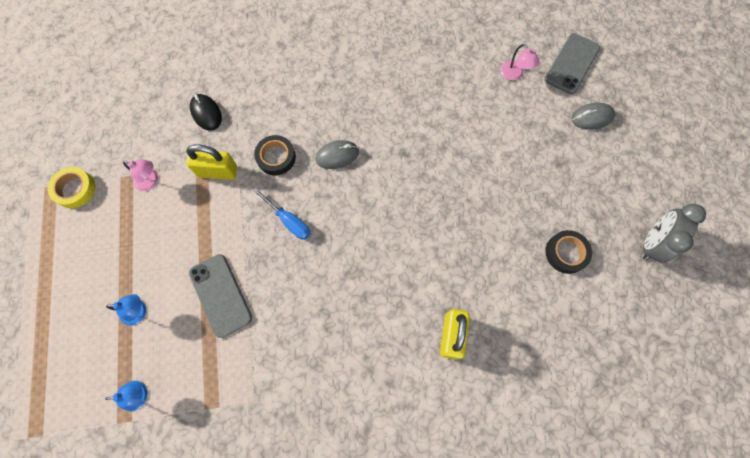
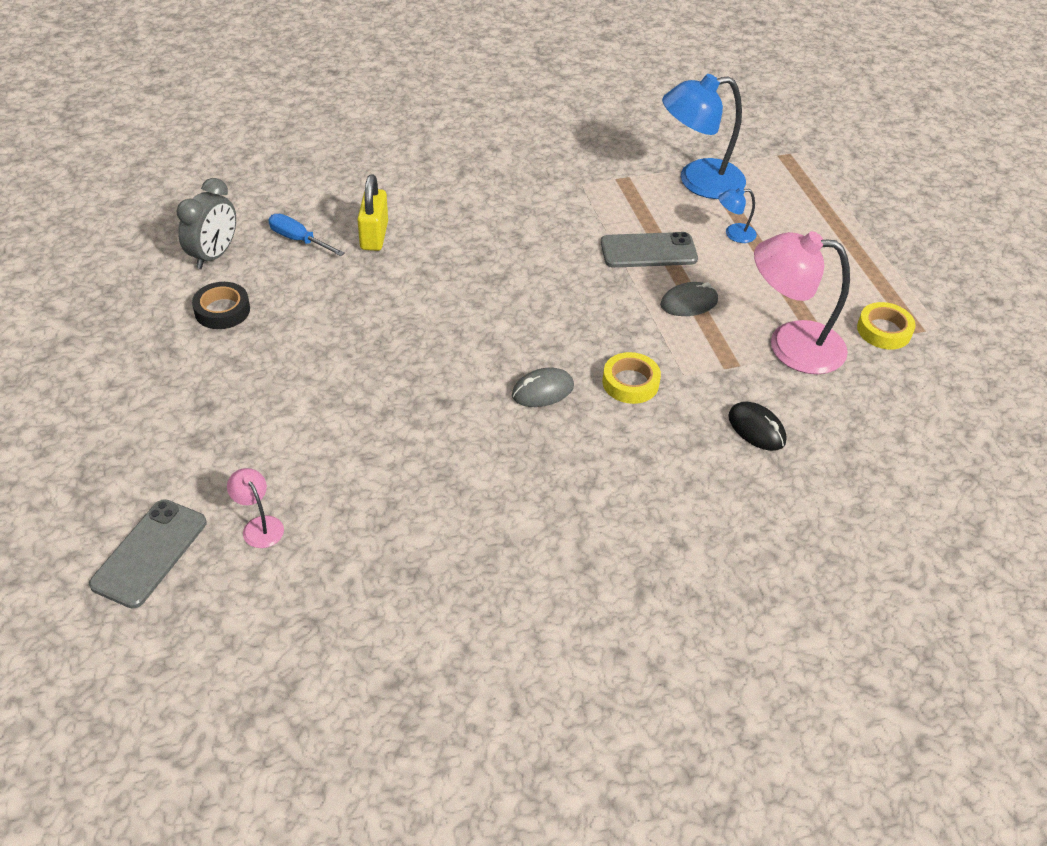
camera: 170 degrees right, 25 degrees down
(140, 394) = (698, 181): blue lamp -> blue lamp, size x2.23
(151, 181) = (790, 345): pink lamp -> pink lamp, size x2.23
(217, 171) = (705, 361): yellow padlock -> none
(220, 295) = (648, 251): grey phone -> grey phone turned 60 degrees counterclockwise
(276, 157) = (630, 383): black tape -> yellow tape
(289, 221) = (589, 318): blue screwdriver -> blue screwdriver (298, 240)
(592, 117) = (138, 469): grey mouse -> grey mouse (689, 303)
(651, 243) = (102, 326): grey clock -> grey clock (214, 255)

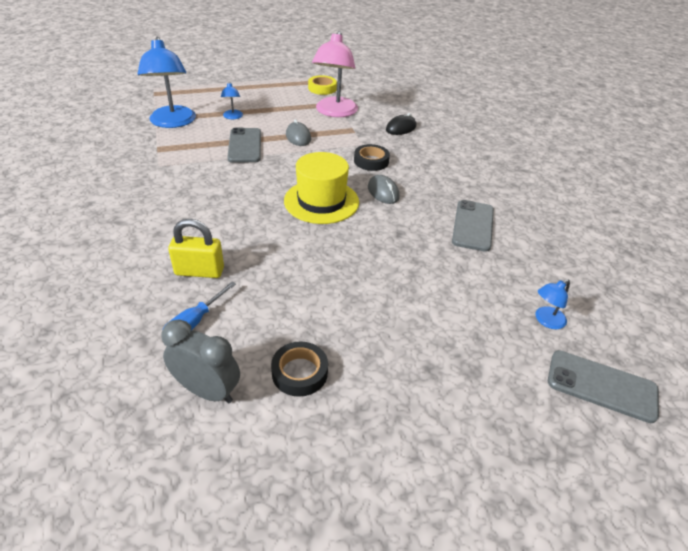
camera: 90 degrees left, 5 degrees down
(259, 525) = (546, 321): pink lamp -> blue lamp
(462, 484) = (473, 225): none -> grey phone
(513, 327) = (321, 201): none -> yellow hat
(630, 383) = (371, 161): yellow tape -> black tape

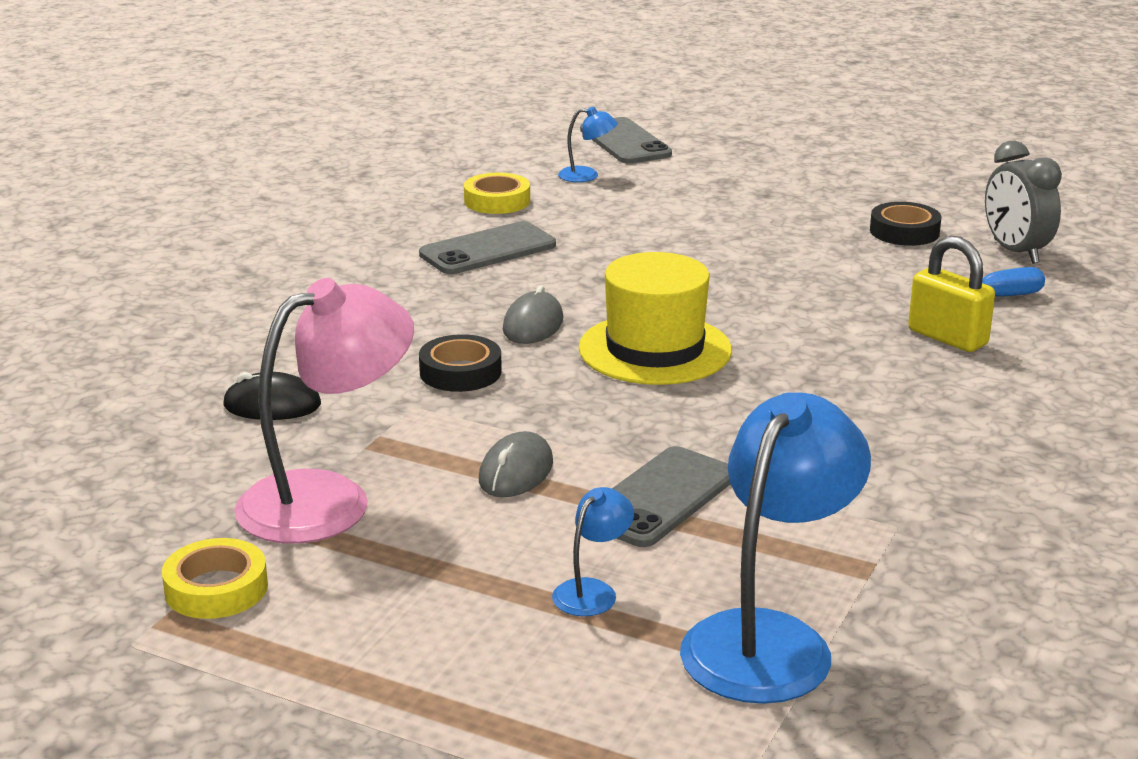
camera: 135 degrees left, 15 degrees down
(537, 265) = (497, 201): none -> yellow tape

